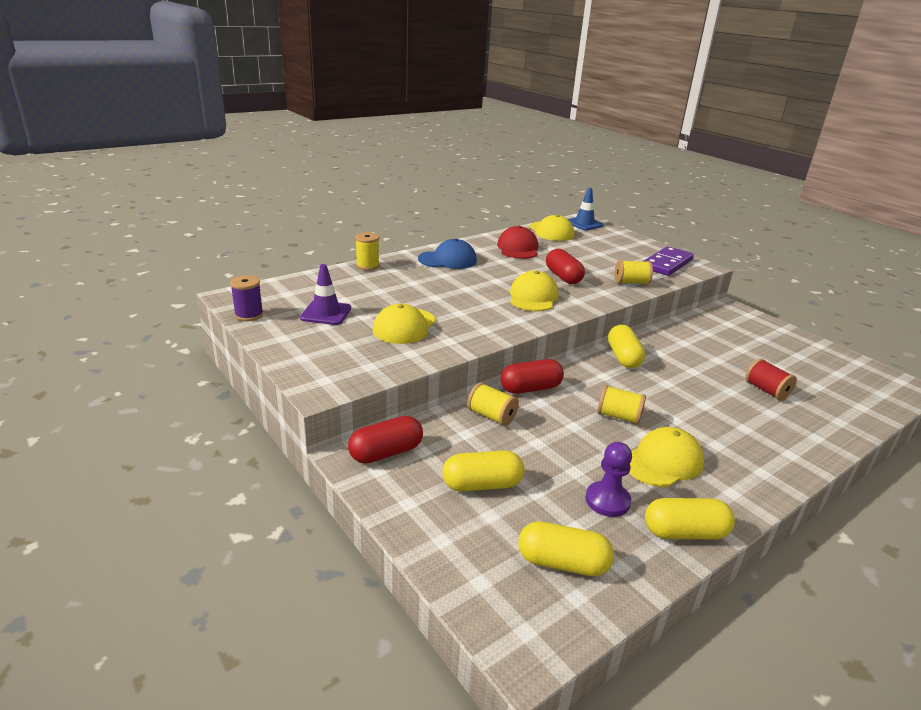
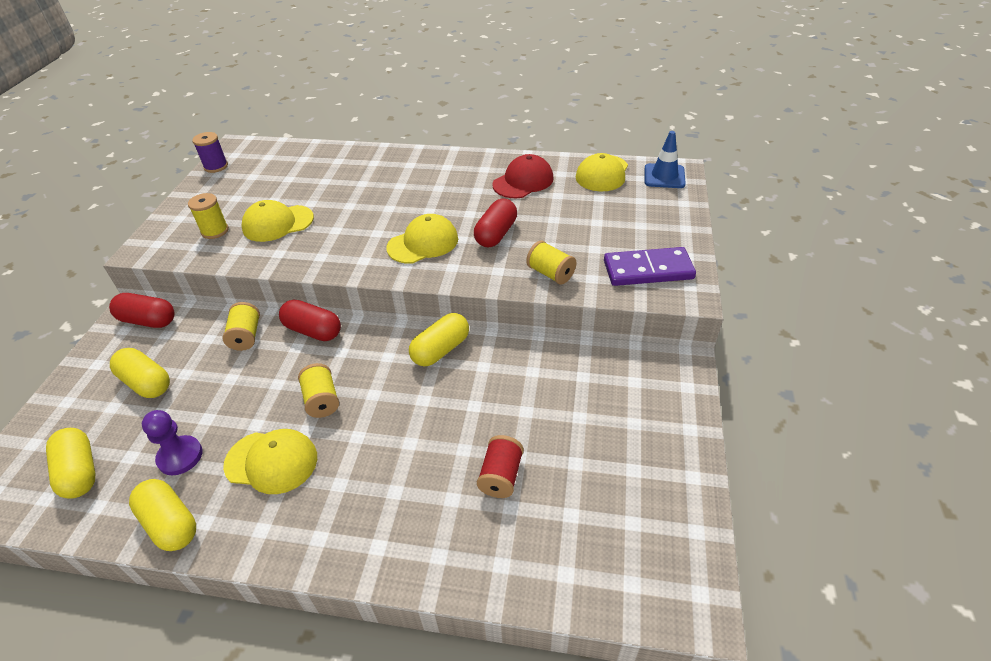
camera: 50 degrees right, 15 degrees up
(326, 313) = (256, 186): purple traffic cone -> none
(367, 266) = (363, 151): yellow spool -> yellow spool (215, 231)
(447, 260) = (434, 170): blue cap -> none

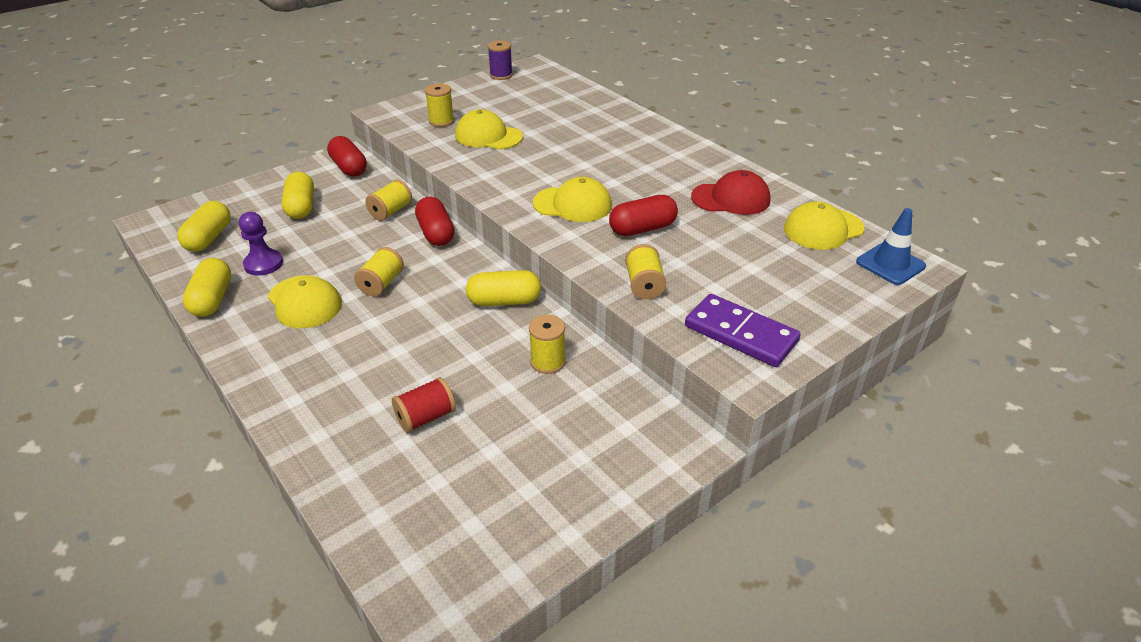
camera: 40 degrees right, 5 degrees down
(529, 373) = (547, 362): none -> yellow spool

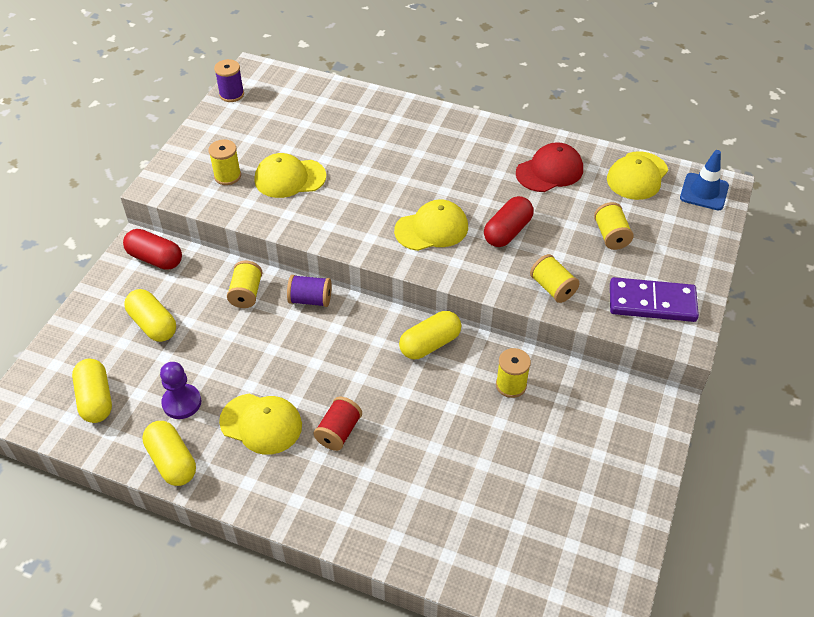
camera: 30 degrees left, 10 degrees up
(381, 283) = (311, 374): yellow spool -> yellow spool (611, 236)
(426, 417) = (463, 479): red spool -> red spool (338, 432)
(436, 233) = (310, 300): red capsule -> purple spool

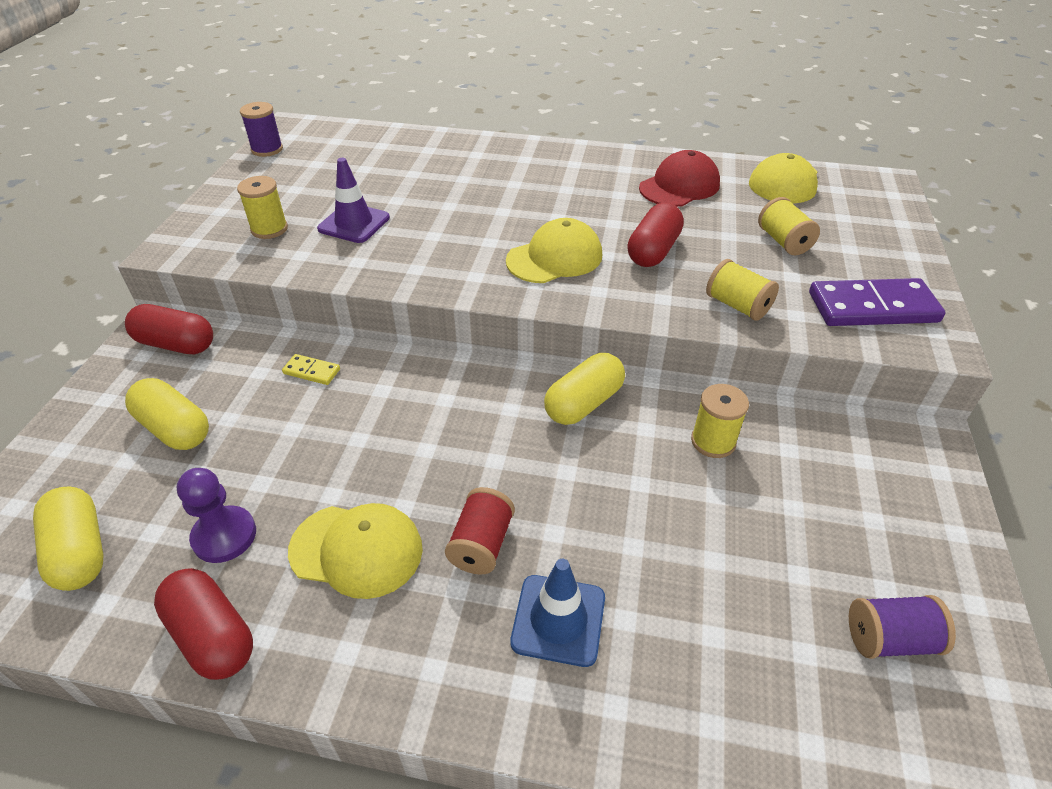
camera: 10 degrees left, 5 degrees down
(172, 461) = (212, 635): yellow capsule -> red capsule
(246, 293) = (311, 371): yellow spool -> yellow domino
(290, 178) = (354, 223): yellow cap -> purple traffic cone
(310, 300) = (404, 368): purple spool -> purple spool (889, 639)
(704, 192) = (868, 188): blue traffic cone -> blue traffic cone (558, 620)

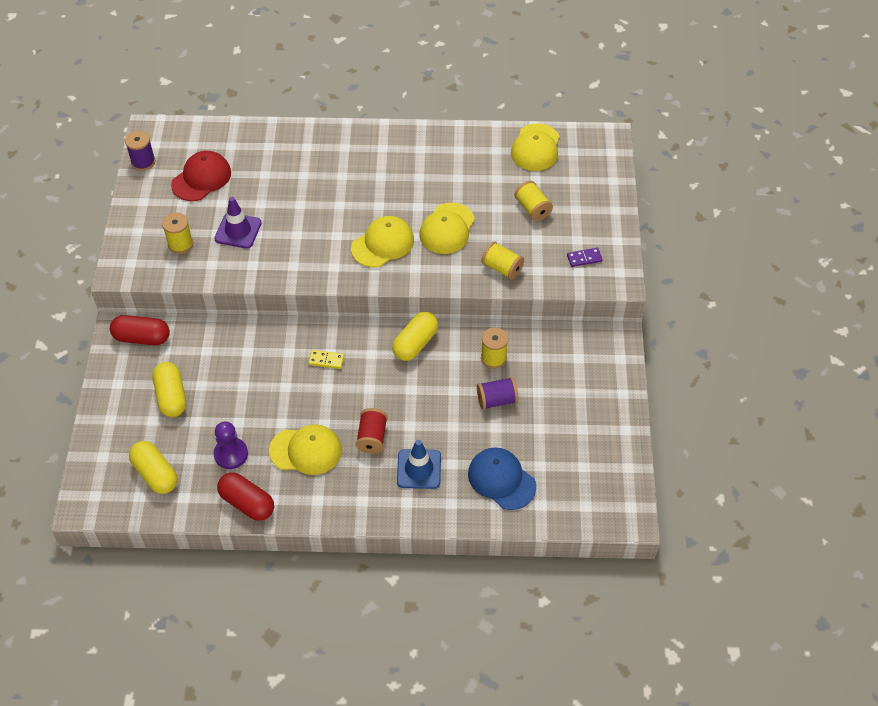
camera: 10 degrees left, 10 degrees up
(174, 428) = (171, 396): yellow capsule -> yellow capsule turned 45 degrees clockwise
(311, 371) = (240, 345): yellow domino -> yellow domino (326, 360)
(653, 251) = (447, 229): red capsule -> yellow cap
(679, 186) = (461, 163): red cap -> red cap (201, 178)
(724, 671) = (501, 480): none -> blue cap
(872, 307) = (584, 258): purple domino -> purple domino, size x0.46
(889, 639) = (581, 453): purple spool -> purple spool (497, 400)

